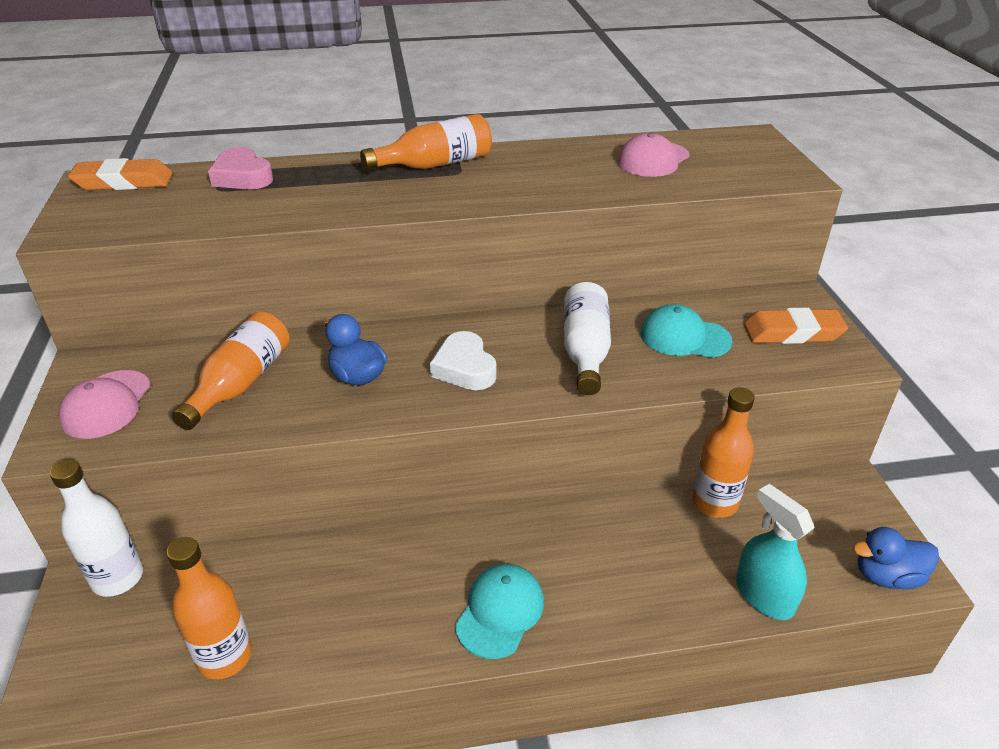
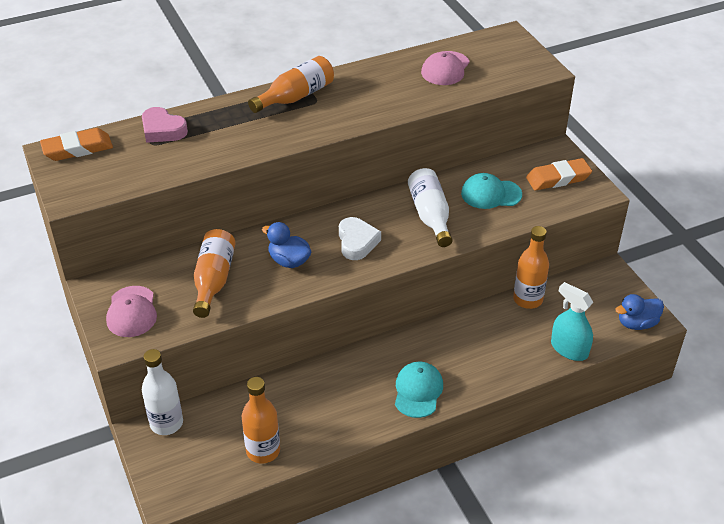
camera: 15 degrees left, 5 degrees up
(464, 368) = (357, 242): white heart -> white heart turned 150 degrees counterclockwise

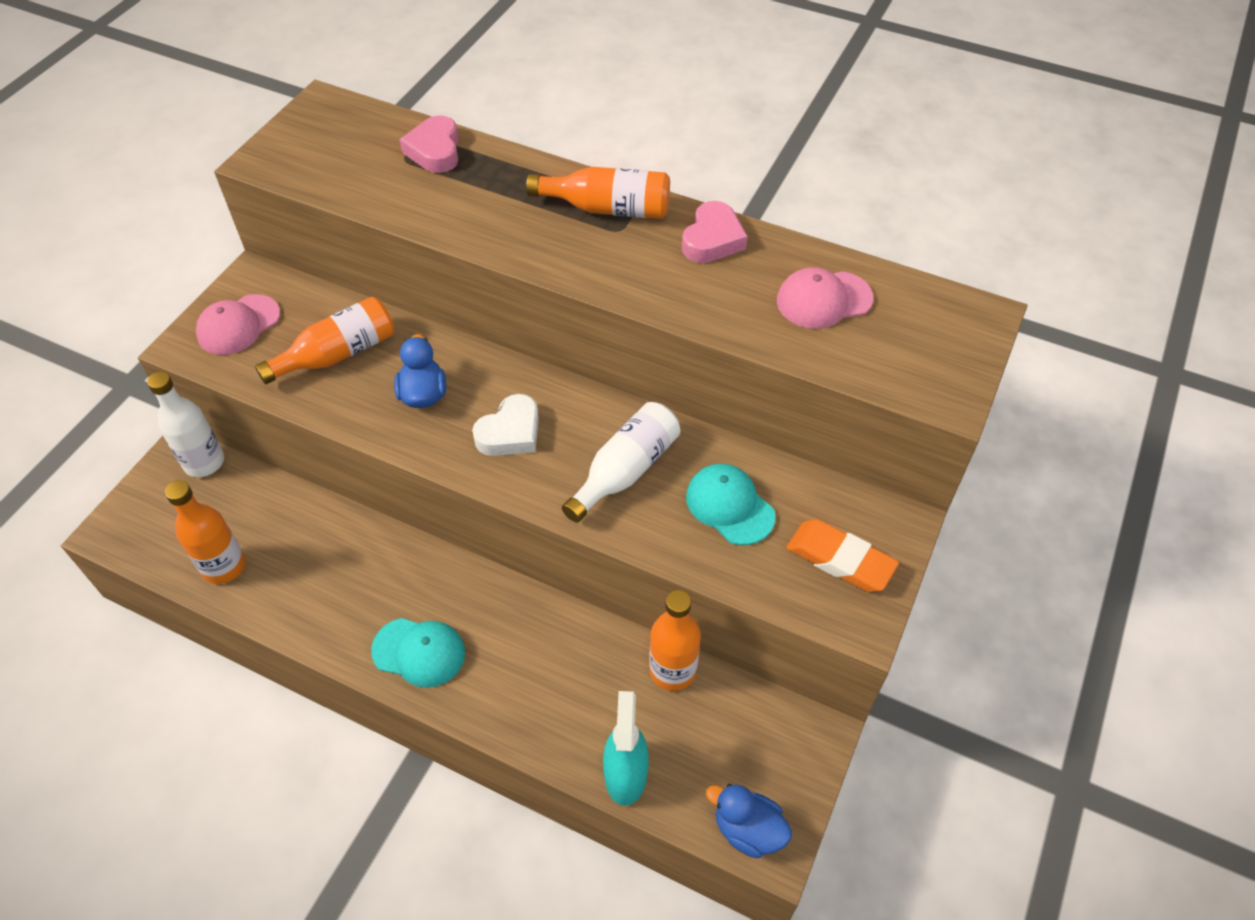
camera: 50 degrees right, 10 degrees up
(77, 149) = (343, 116): orange eraser -> none
(363, 77) = (712, 239): none -> pink heart
(418, 391) = (419, 652): turquoise cap -> turquoise cap turned 45 degrees clockwise

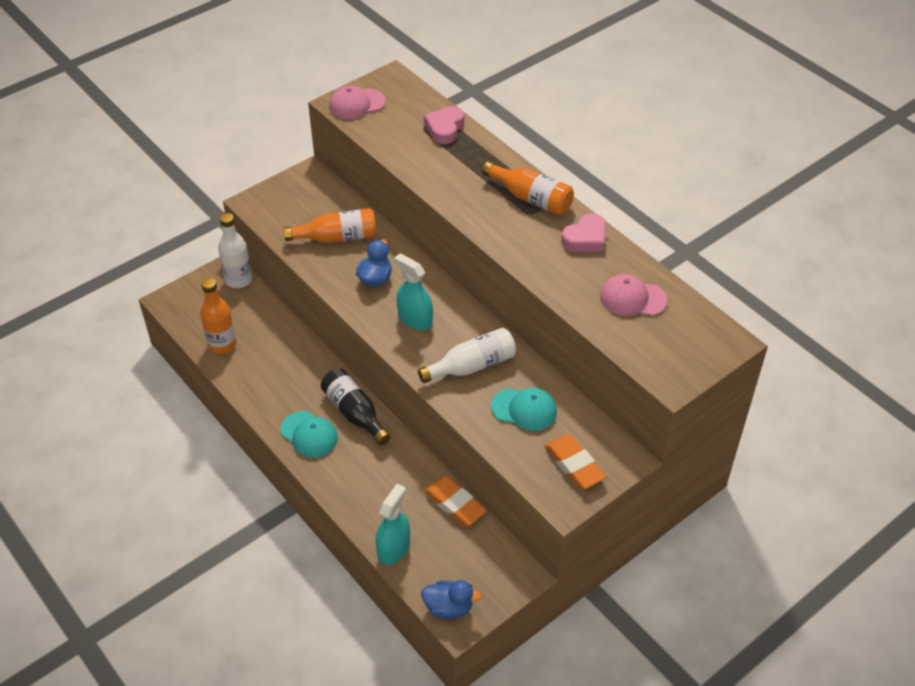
camera: 25 degrees right, 5 degrees down
(238, 325) = (288, 200): pink cap -> pink cap (357, 104)
(468, 594) = (354, 413): none -> black bottle
(510, 432) = (415, 319): white heart -> turquoise spray bottle
(672, 670) = (454, 504): orange bottle -> orange eraser
(729, 506) = (524, 409): turquoise cap -> turquoise cap turned 120 degrees clockwise
(748, 829) = (449, 607): blue duck -> blue duck turned 135 degrees clockwise

